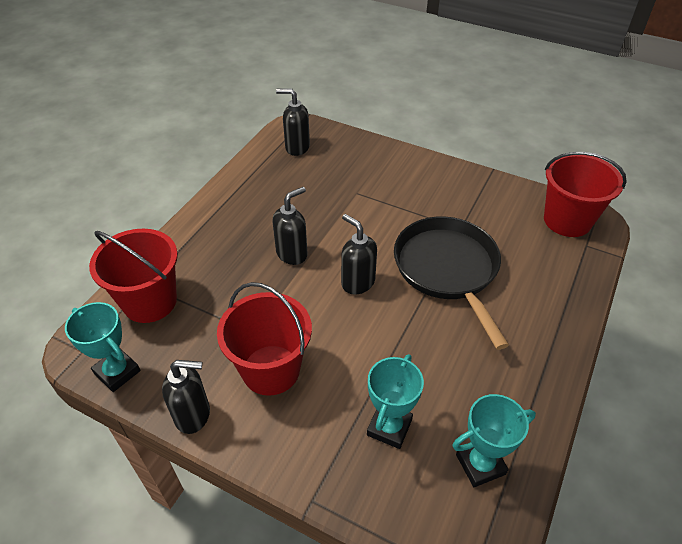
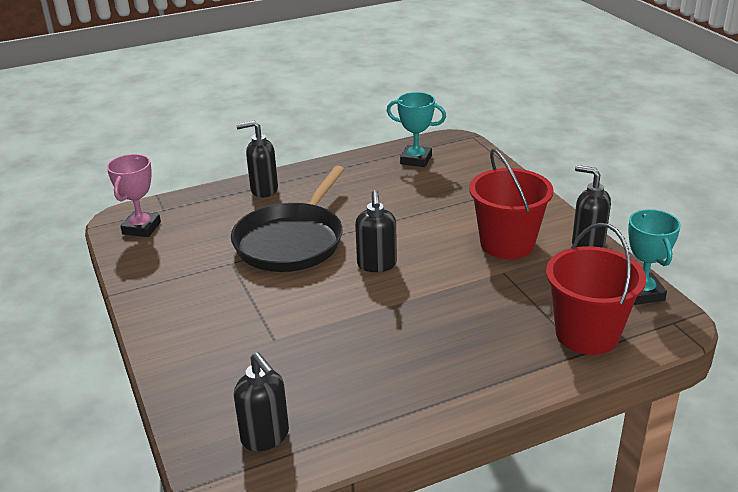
camera: 140 degrees left, 15 degrees down
(292, 253) = (409, 312): black soap dispenser -> black soap dispenser (263, 190)
(389, 427) = (451, 189): turquoise trophy -> none
(567, 220) = (141, 228): red bucket -> pink trophy

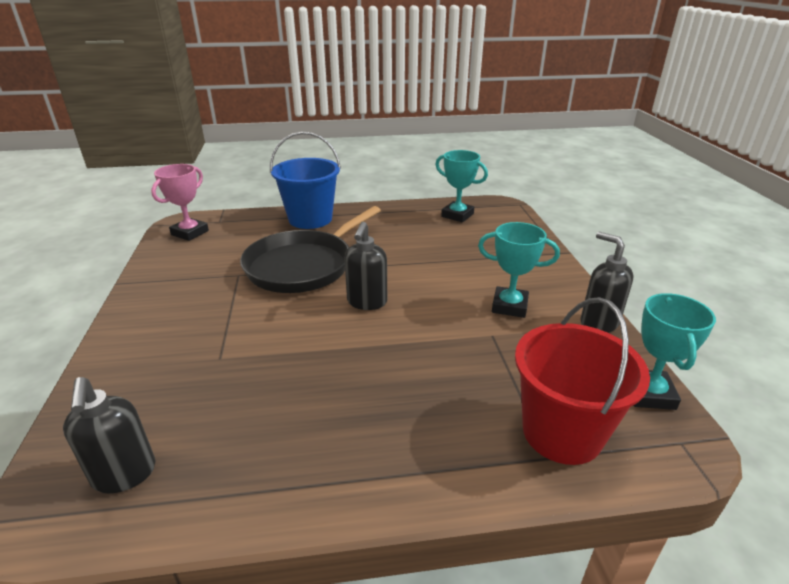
camera: 15 degrees right, 0 degrees up
(263, 190) = (310, 219): black soap dispenser -> blue bucket
(507, 244) = (509, 306): red bucket -> turquoise trophy

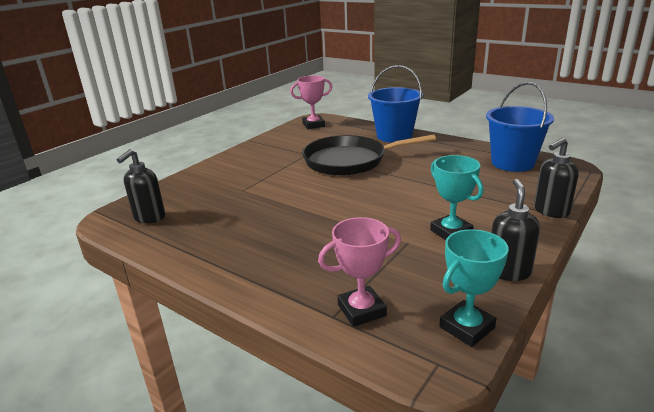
camera: 45 degrees right, 5 degrees down
(367, 302) = (355, 193): black soap dispenser -> black soap dispenser (550, 211)
(457, 215) = (512, 163): turquoise trophy -> blue bucket
(562, 432) = (361, 310): red bucket -> pink trophy

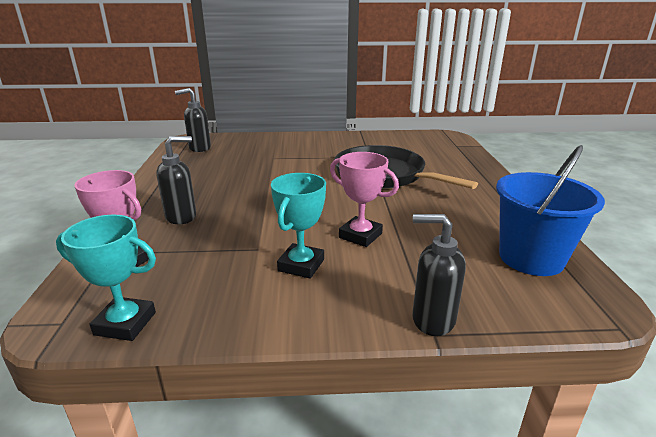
camera: 50 degrees right, 0 degrees up
(313, 125) = (432, 139): pink trophy -> pink trophy (360, 235)
(394, 136) = (476, 175): blue bucket -> none
(508, 271) = (250, 323): black soap dispenser -> black soap dispenser (181, 217)

